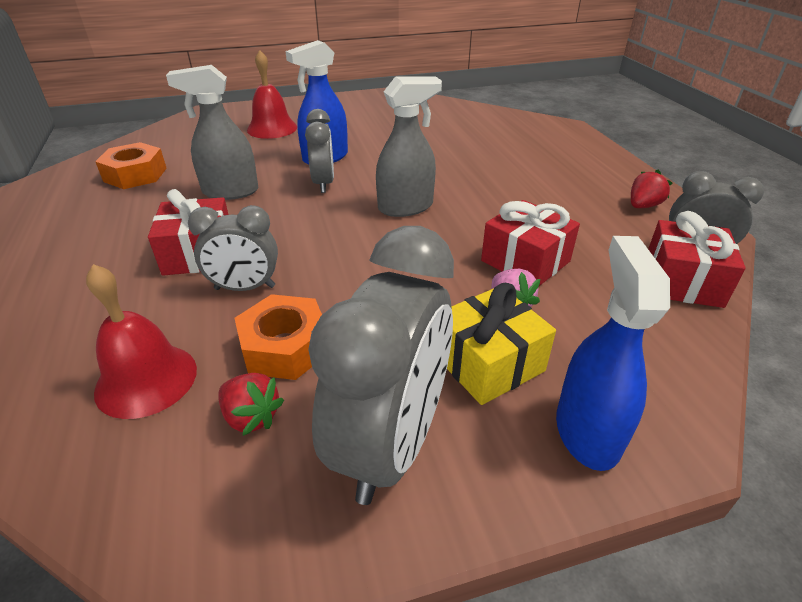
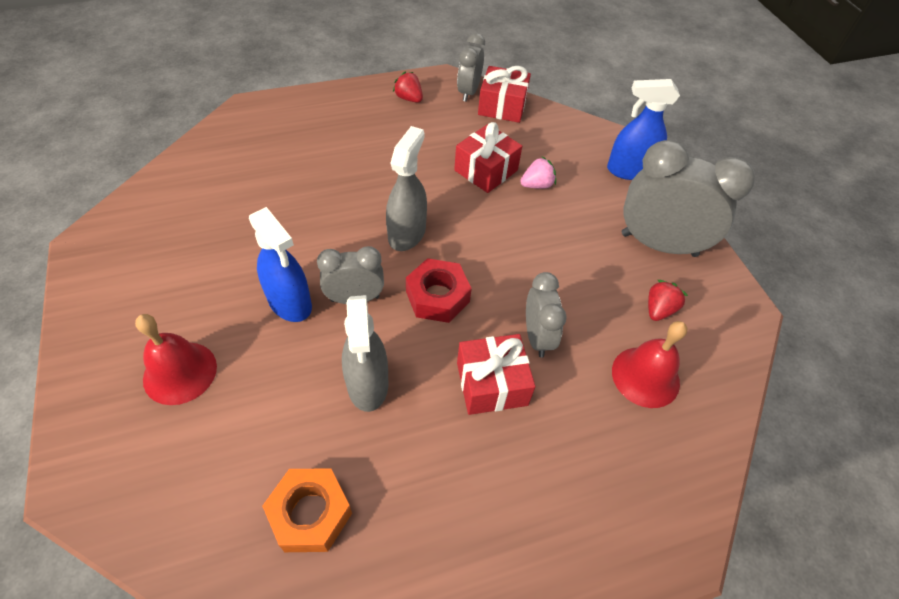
camera: 95 degrees left, 15 degrees up
(285, 347) = (598, 300): orange nut -> none
(317, 224) = (437, 297): none -> red nut
(406, 207) = (407, 233): grey spray bottle -> grey spray bottle turned 45 degrees clockwise
(488, 362) = (590, 200): yellow gift -> none

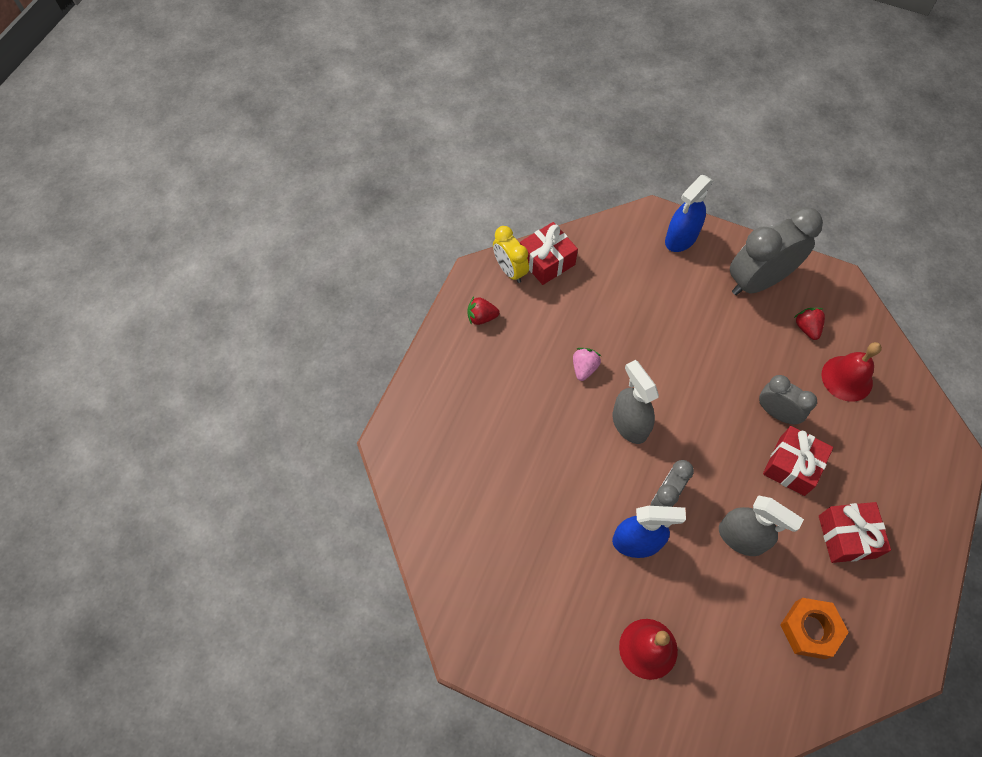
camera: 45 degrees left, 10 degrees up
(437, 297) = (701, 446): red nut -> none
(468, 92) = (510, 270): grey clock -> yellow clock
(486, 170) = (607, 327): red gift -> red gift (847, 536)
(537, 185) = (648, 306): pink strawberry -> pink strawberry (584, 368)

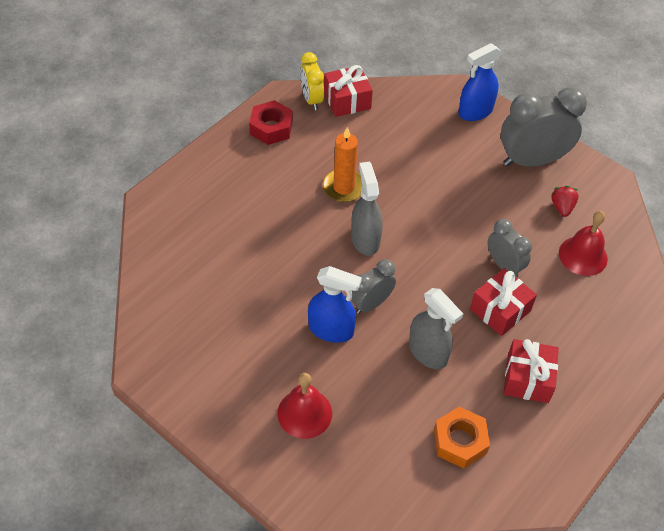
camera: 15 degrees right, 10 degrees down
(481, 317) = (271, 128): red strawberry -> red nut
(584, 368) = (344, 187): pink strawberry -> orange candle

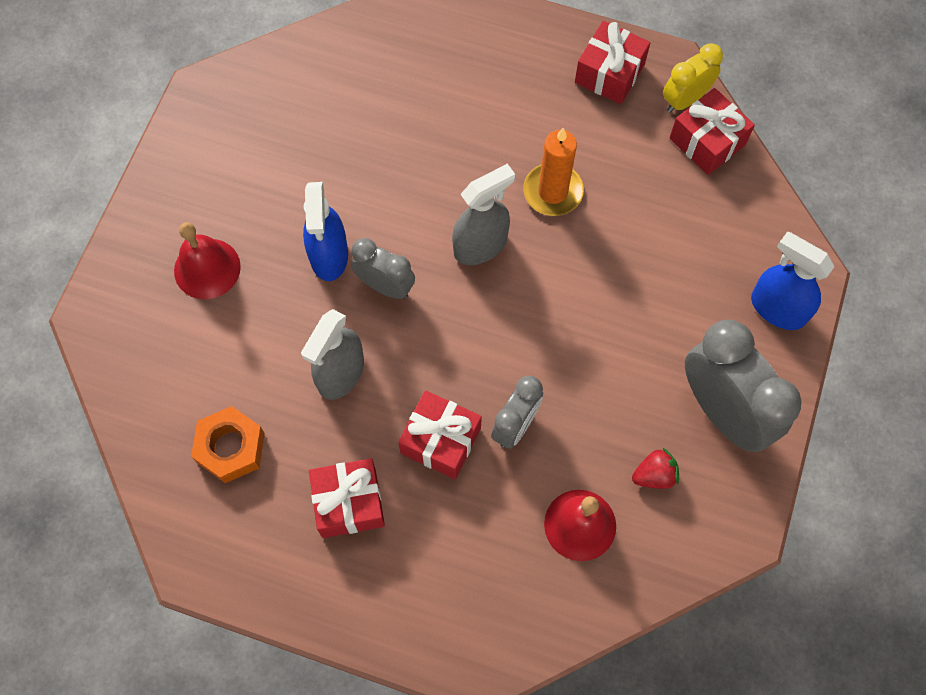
camera: 70 degrees right, 15 degrees up
(271, 128) = (609, 73): red nut -> red gift

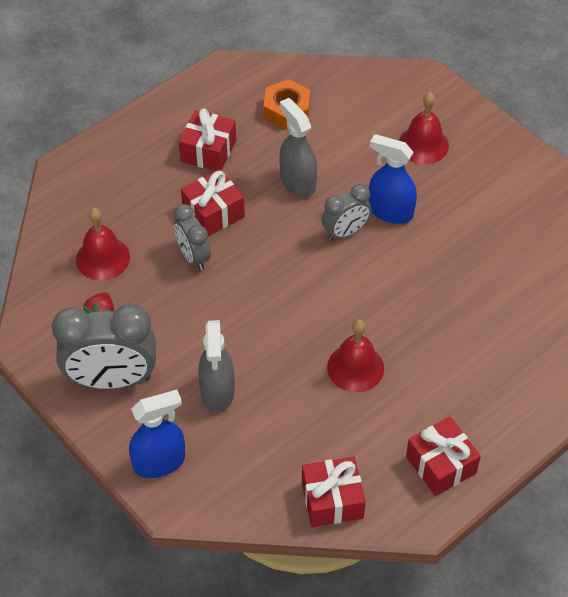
camera: 120 degrees right, 15 degrees down
(480, 245) = (340, 301): grey spray bottle -> grey spray bottle (217, 392)
(553, 191) = (355, 367): orange candle -> red bell
(685, 100) = (382, 507): yellow clock -> none

